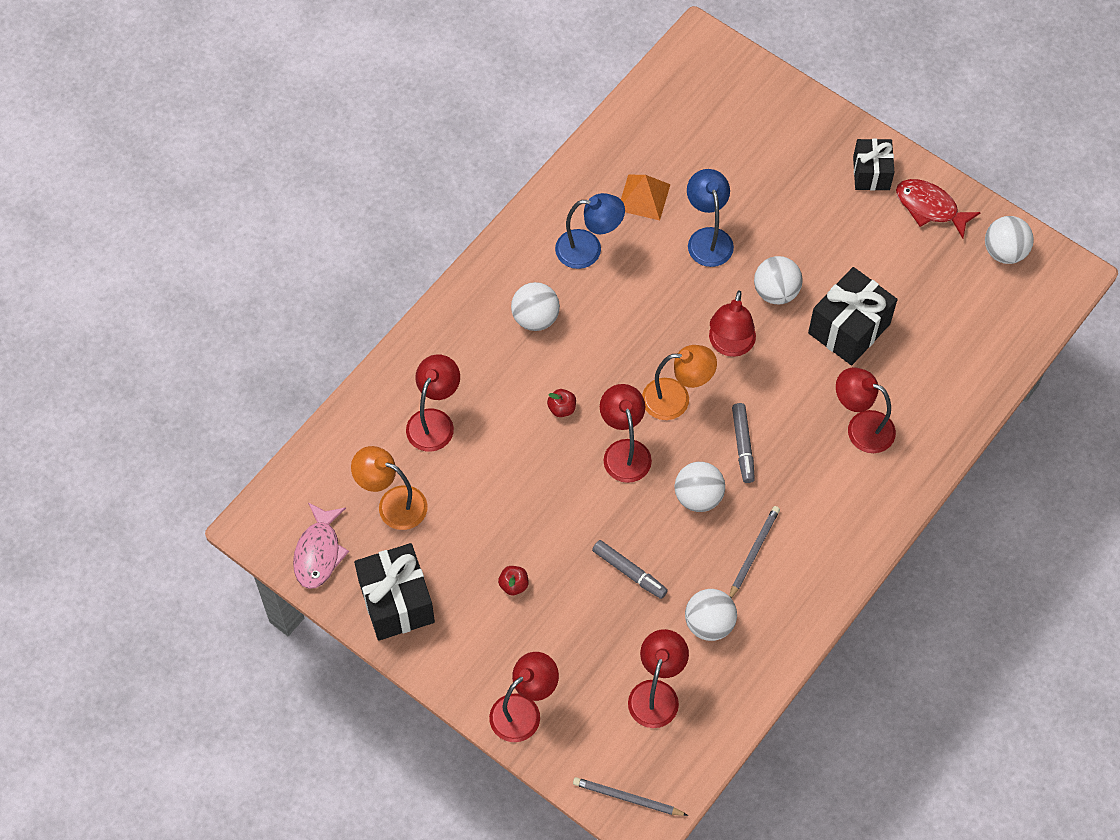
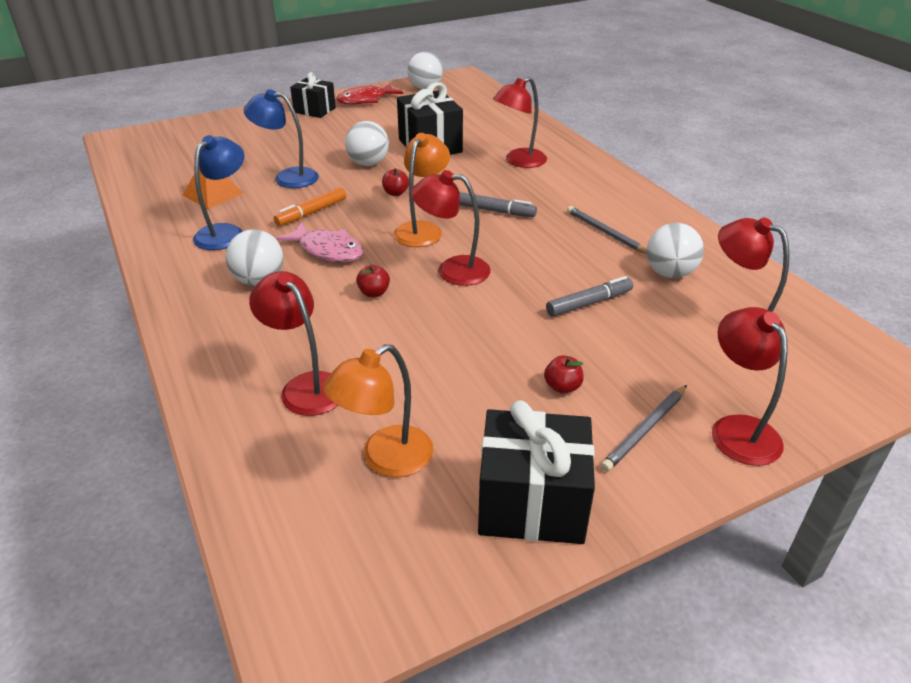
camera: 65 degrees left, 25 degrees down
(318, 552) = (404, 569): pink fish -> pink fish (327, 250)
(627, 798) = (871, 380): grey pencil -> grey pencil (645, 430)
(656, 295) = (311, 213): none -> orange marker
(698, 497) = (530, 244): white ball -> none
(730, 345) = (395, 193): red lamp -> red apple

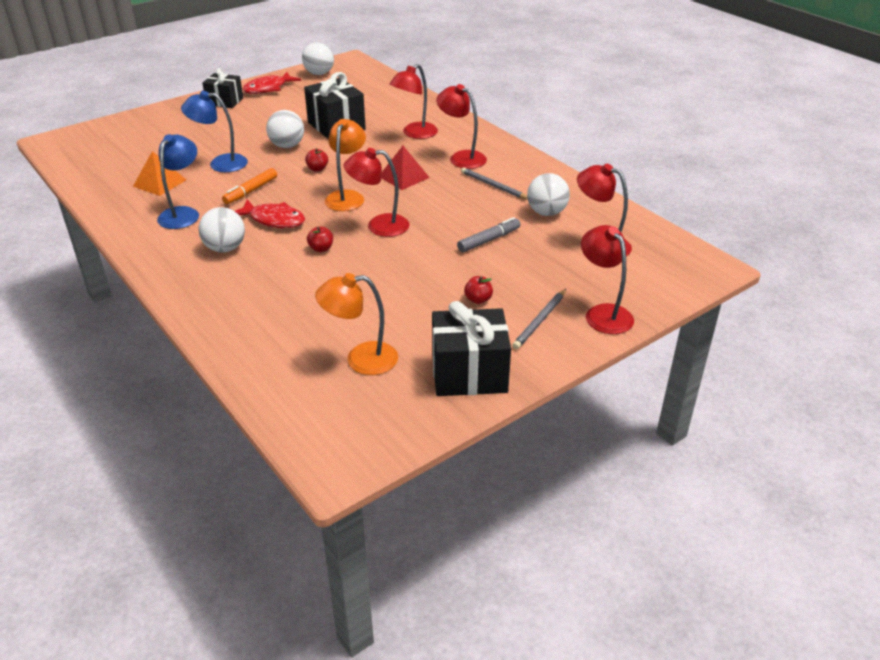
camera: 10 degrees left, 0 degrees up
(306, 386) = (288, 319): red lamp -> red lamp (461, 157)
(327, 250) = (274, 220): pink fish -> red fish
(385, 459) = (361, 359): orange lamp -> orange lamp turned 45 degrees clockwise
(495, 211) = (403, 177): grey marker -> red pyramid

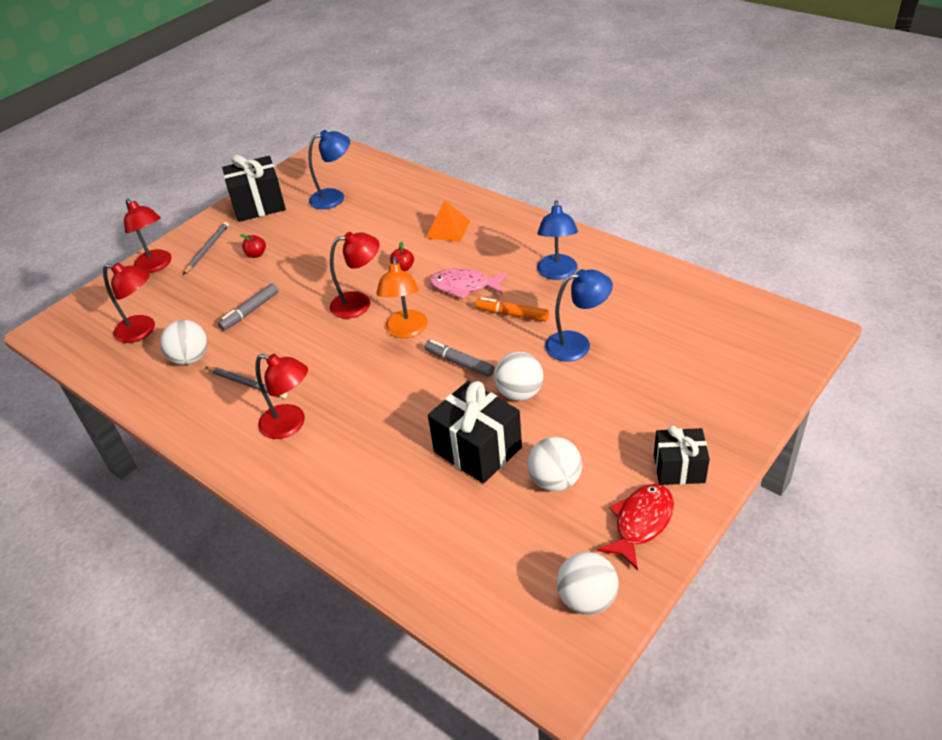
camera: 170 degrees right, 5 degrees up
(159, 183) = (617, 302): orange pyramid -> orange pyramid (448, 229)
(225, 248) = (488, 249): white ball -> white ball (555, 481)
(251, 191) = (512, 314): orange marker -> orange marker turned 90 degrees counterclockwise
(274, 220) = (464, 286): red fish -> pink fish
(317, 169) = (459, 363): red apple -> grey marker
(361, 359) = (334, 197): orange lamp -> blue lamp
(403, 177) = (354, 374): red pyramid -> none
(414, 134) = (362, 459): red lamp -> none

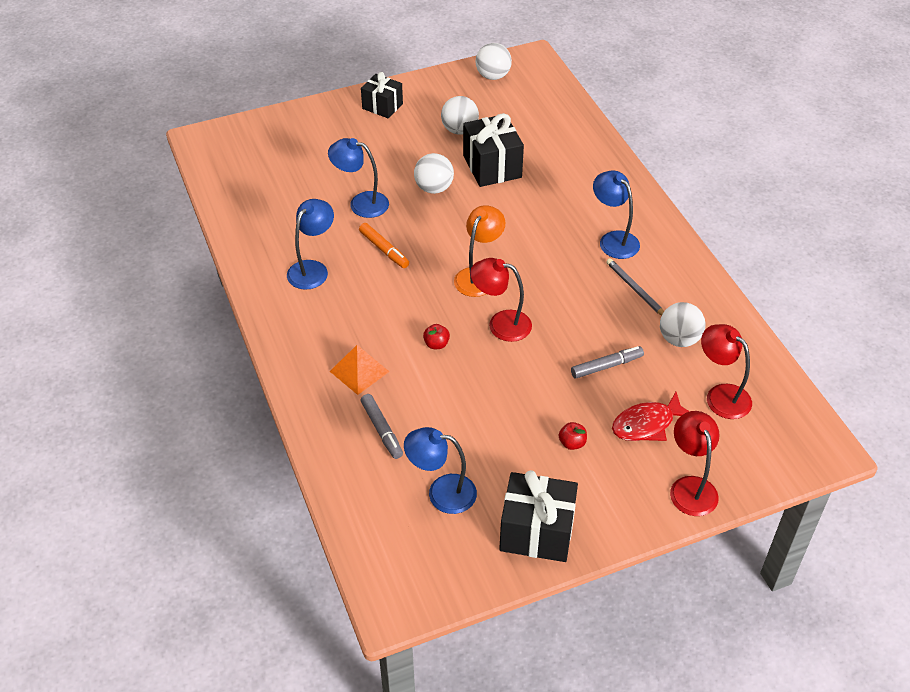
camera: 155 degrees left, 5 degrees up
(207, 249) = (624, 483): grey pencil -> none
(290, 425) = (613, 240): red lamp -> blue lamp
(459, 363) = (457, 229): grey marker -> grey marker (381, 430)
(464, 286) = (398, 295): pink fish -> none
(641, 523) = (432, 92): red fish -> red fish (647, 424)

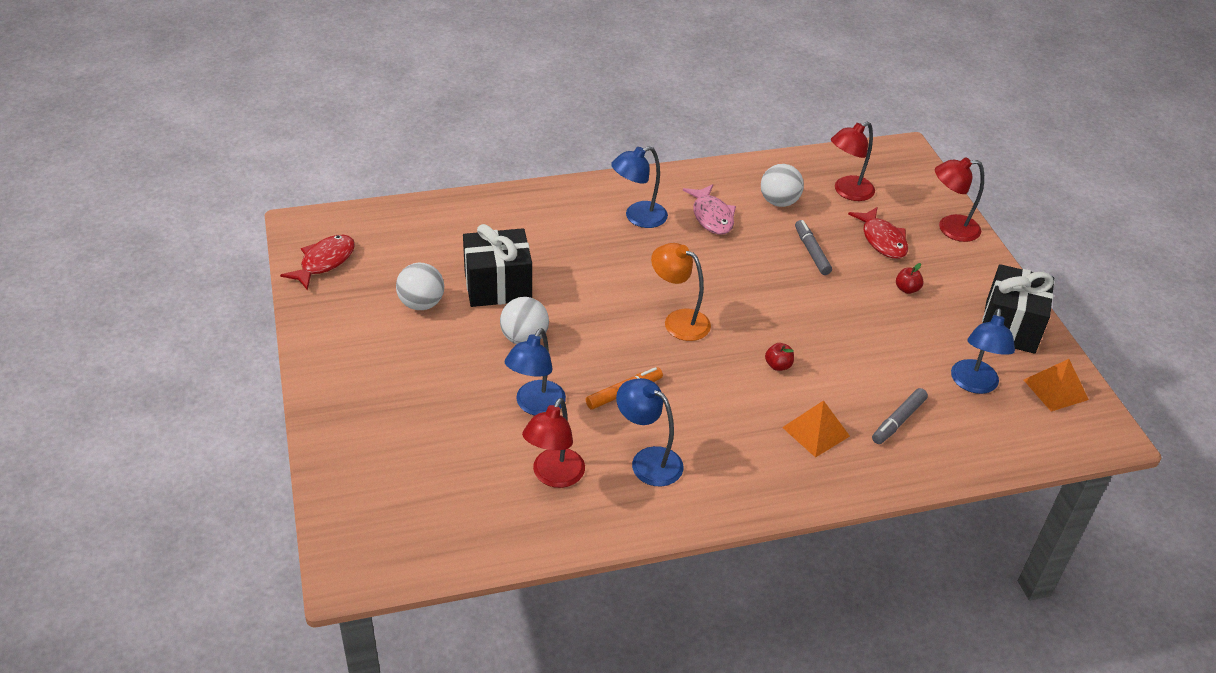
camera: 85 degrees left, 5 degrees down
(381, 430) = (898, 421): grey marker -> grey marker turned 150 degrees clockwise
(382, 106) = (346, 368): black gift -> none
(448, 564) = (1055, 389): none -> orange pyramid
(493, 76) = (324, 262): white ball -> red fish
(501, 324) = (751, 314): red lamp -> red lamp (554, 476)
(635, 290) = (711, 216): grey pencil -> pink fish

